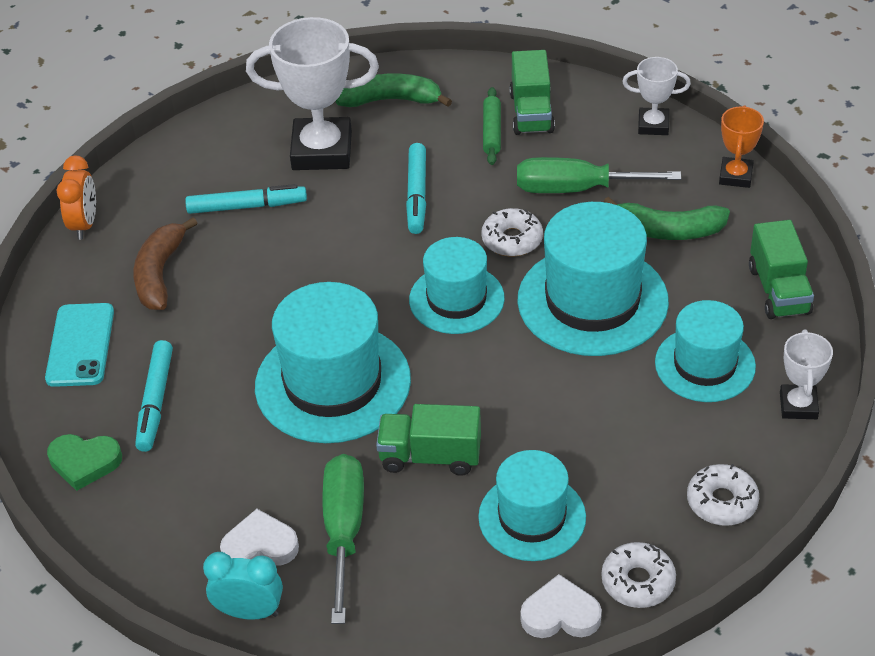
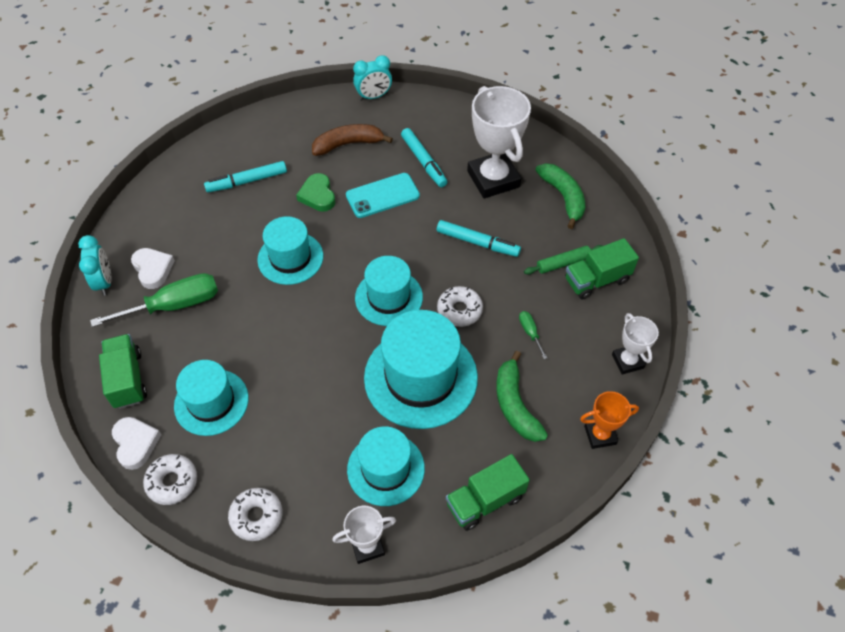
camera: 65 degrees right, 10 degrees up
(80, 345) = (278, 133): turquoise phone -> turquoise phone (382, 195)
(84, 224) = (373, 96): orange clock -> turquoise clock
(84, 462) = (192, 169): green heart -> green heart (318, 195)
(333, 383) = (290, 258): turquoise hat -> turquoise hat, size x0.64
(417, 194) = (477, 243): turquoise marker -> turquoise marker turned 135 degrees counterclockwise
(430, 456) = (246, 329): green truck -> green truck (127, 379)
(576, 189) = (530, 332): green screwdriver -> green screwdriver, size x0.45

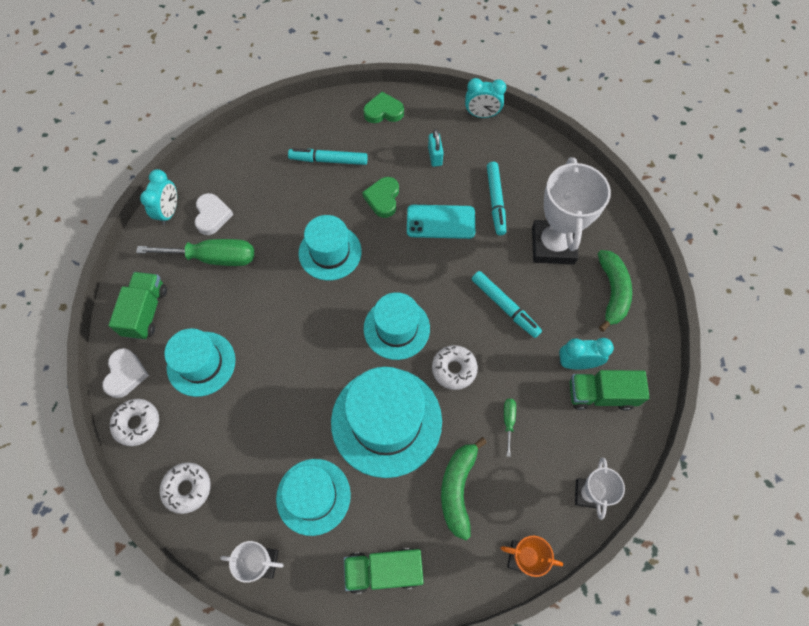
camera: 25 degrees right, 10 degrees up
(279, 123) = (383, 111): none -> green heart
(348, 144) = (435, 156): brown banana -> turquoise padlock
(563, 263) = (576, 363): green rolling pin -> turquoise clock

